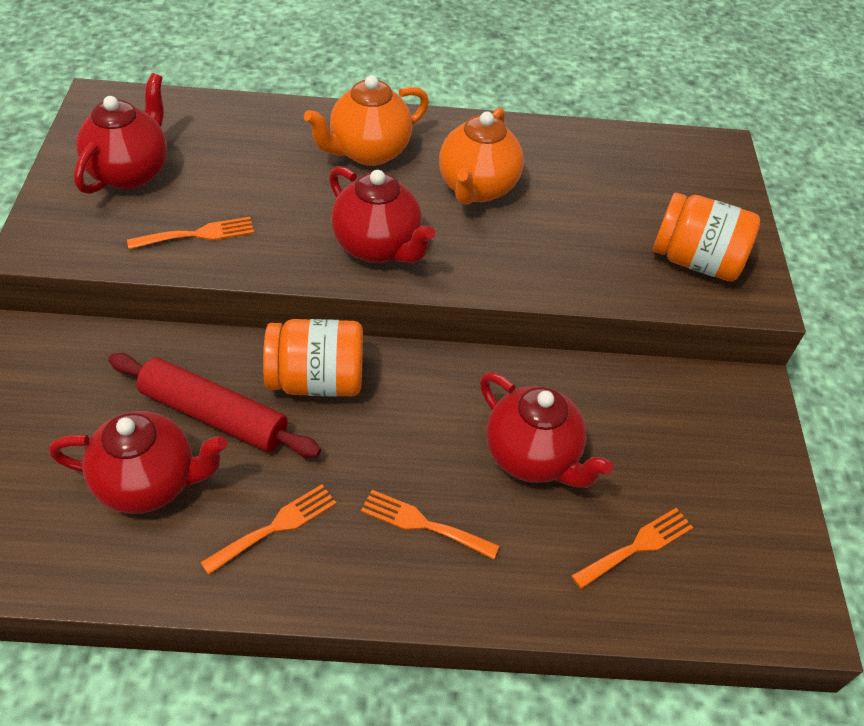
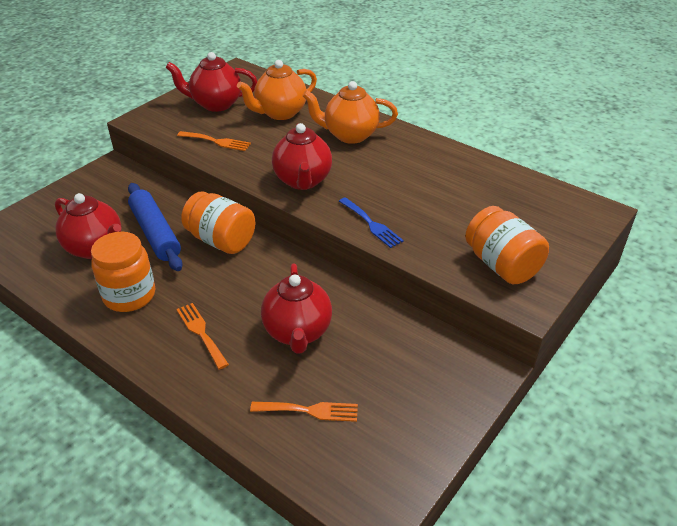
camera: 40 degrees right, 10 degrees down
(130, 172) = (216, 104): red teapot -> red teapot turned 150 degrees counterclockwise
(214, 415) = (155, 233): red rolling pin -> blue rolling pin
(276, 526) = (129, 295): orange fork -> orange jar
(477, 188) = (395, 174): orange teapot -> orange teapot (280, 113)
(519, 272) = (371, 224): none -> blue fork

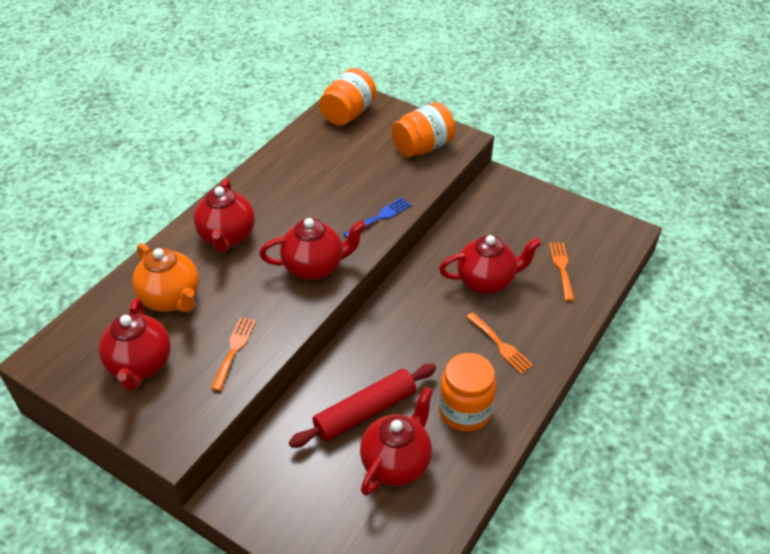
camera: 95 degrees left, 5 degrees up
(155, 233) = (365, 412): blue rolling pin -> red rolling pin
(201, 332) = (500, 345): orange fork -> orange fork turned 90 degrees counterclockwise
(221, 240) = (372, 351): orange jar -> orange jar (348, 114)
(350, 135) = (227, 237): orange teapot -> red teapot

